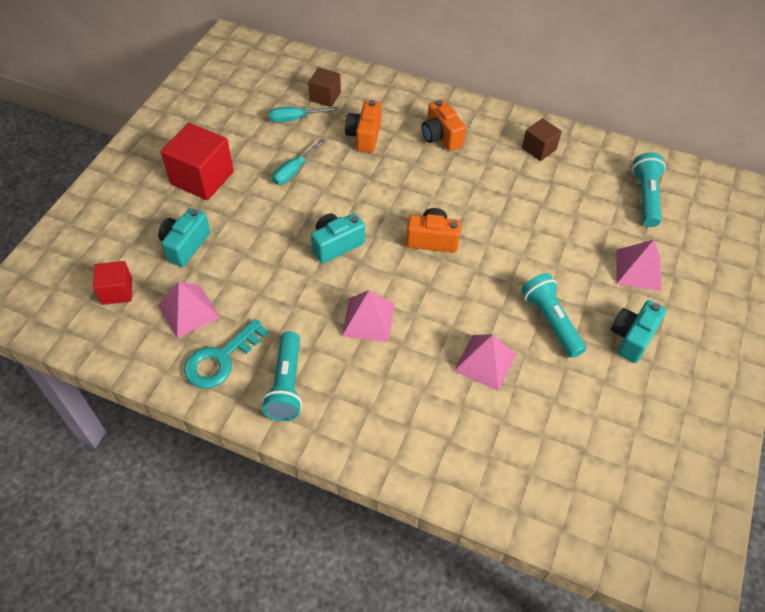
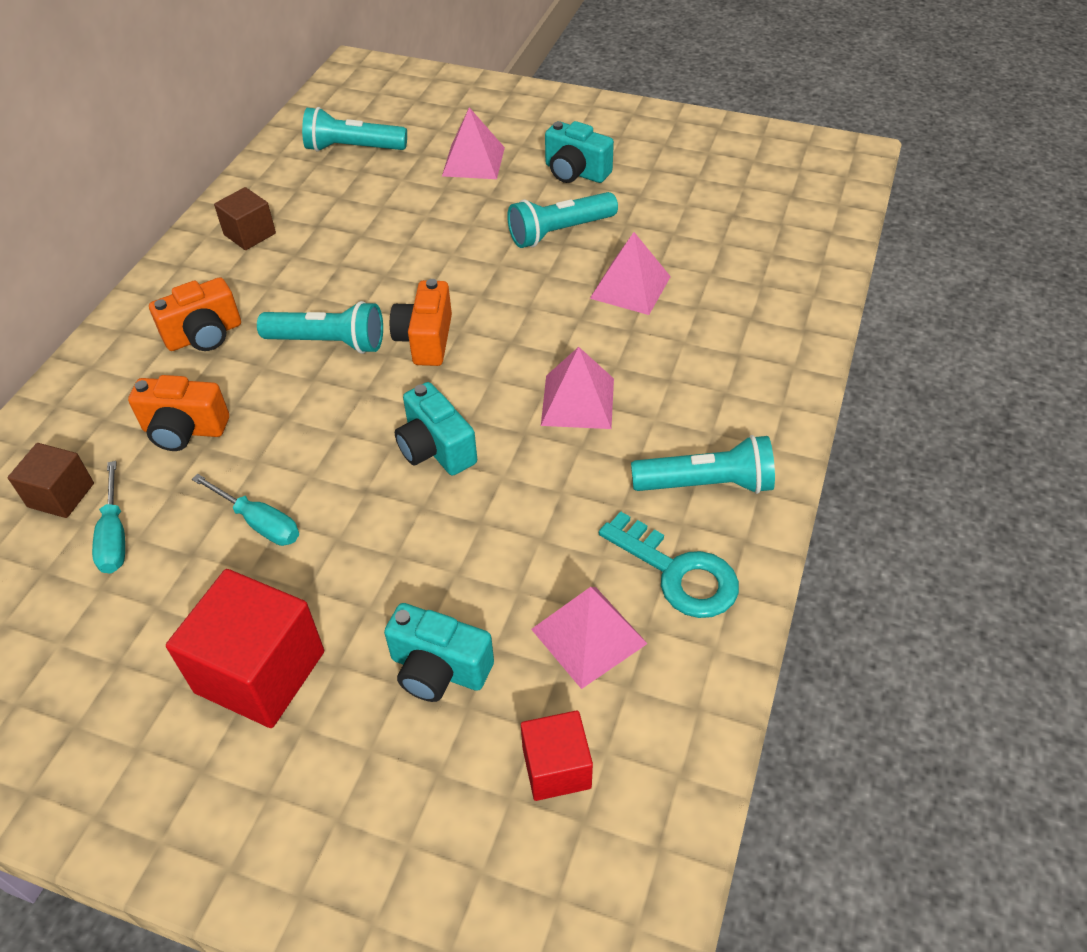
camera: 90 degrees left, 5 degrees down
(432, 193) = (329, 342): none -> turquoise flashlight

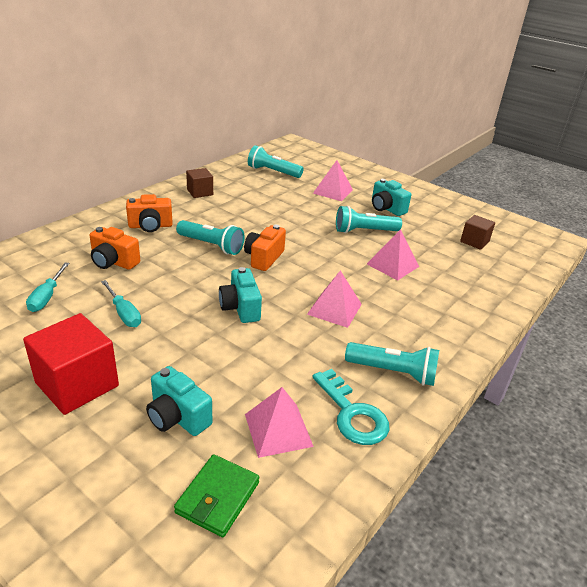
camera: 15 degrees right, 15 degrees down
(61, 495) = (34, 272): brown cube -> brown cube (474, 241)
(556, 768) = (218, 497): red cube -> green wallet

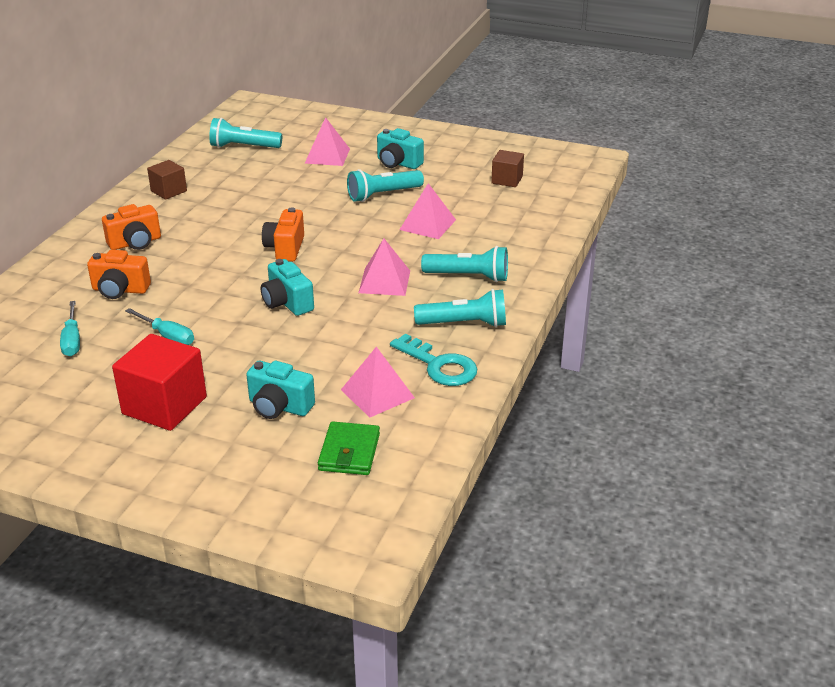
camera: 15 degrees left, 0 degrees up
(212, 245) = (220, 248): turquoise flashlight -> turquoise flashlight (469, 276)

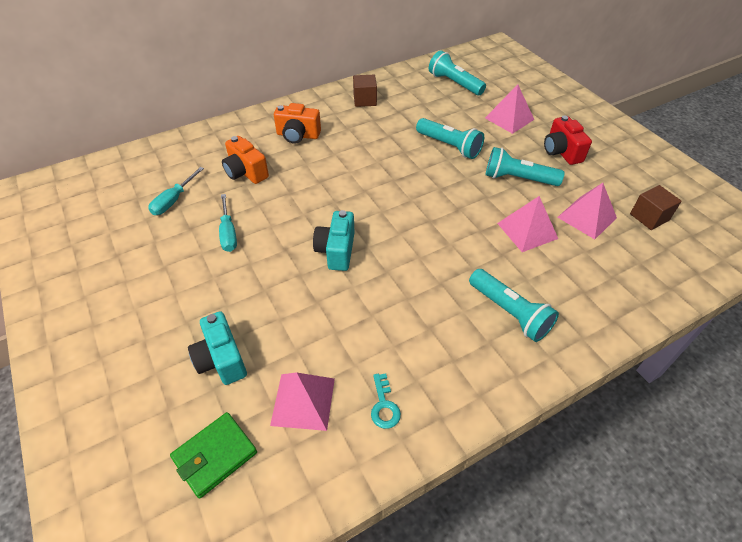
camera: 40 degrees right, 15 degrees up
(164, 405) = (157, 300): red cube -> none
(285, 248) = (389, 194): orange camera -> none
(384, 281) = (431, 273): pink pyramid -> pink pyramid (586, 217)
(398, 163) = (561, 152): turquoise camera -> red camera
(439, 365) = (384, 406): turquoise key -> turquoise key, size x0.54
(464, 324) = (454, 369): turquoise flashlight -> turquoise flashlight (449, 146)

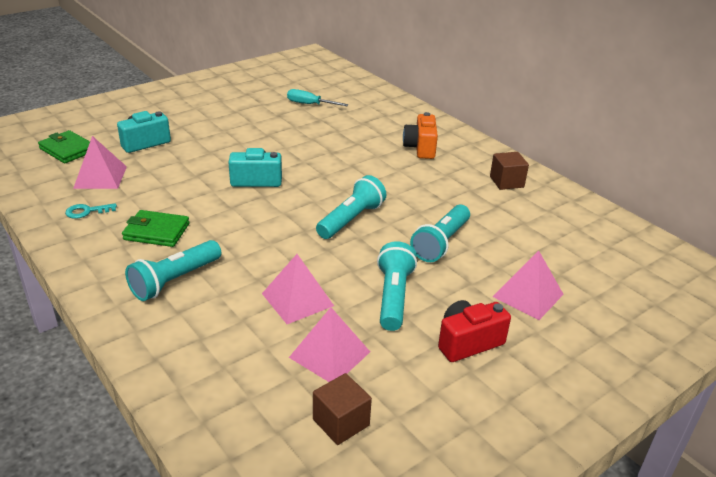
camera: 80 degrees right, 15 degrees down
(228, 233) = (274, 130): turquoise screwdriver -> none
(246, 172) = (354, 129): orange camera -> none
(429, 332) = (156, 232): none -> green wallet
(454, 83) = (589, 247): turquoise flashlight -> turquoise flashlight (351, 219)

